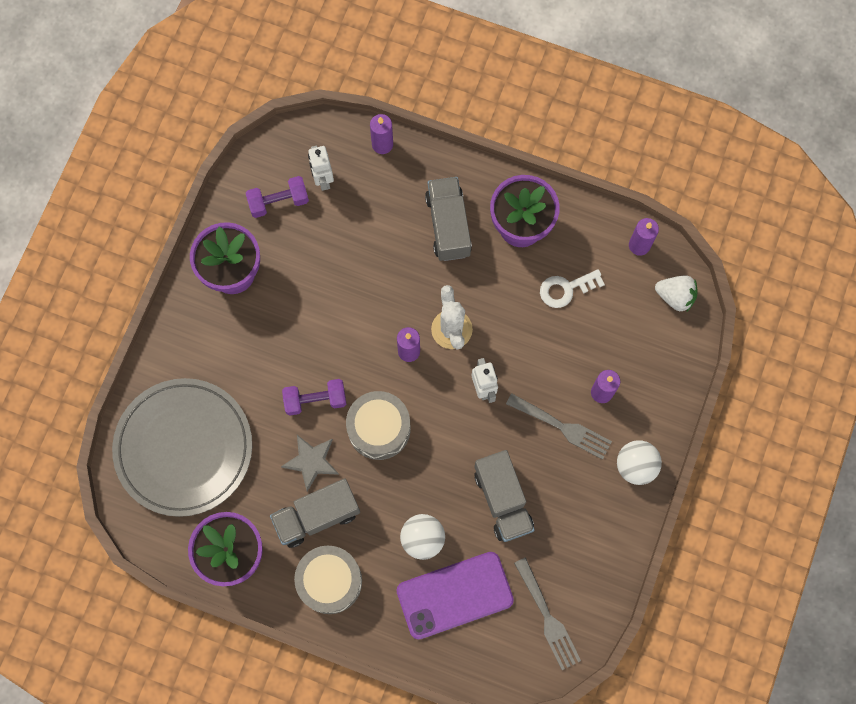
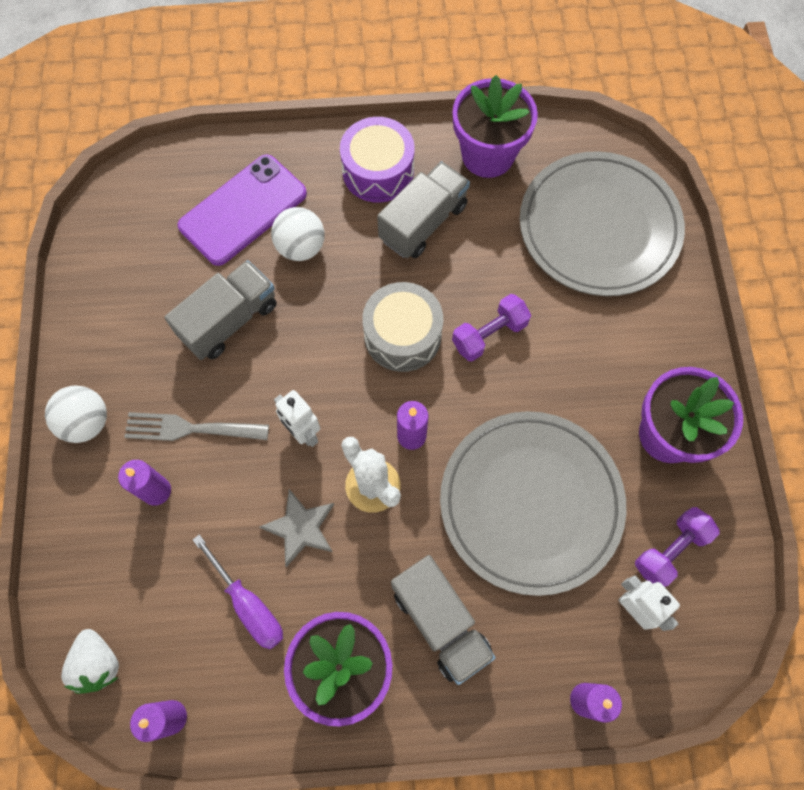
camera: 155 degrees right, 5 degrees down
(311, 461) = (458, 271): grey star -> grey star (300, 528)
(329, 581) = (378, 171): grey drum -> purple drum
(351, 270) = (530, 502): none -> grey plate
(503, 500) = (229, 320): grey truck -> grey truck turned 90 degrees clockwise
(548, 618) = (135, 229): grey fork -> none
(566, 289) = (249, 605): white key -> purple screwdriver
(675, 296) = (98, 663): white strawberry -> white strawberry turned 105 degrees counterclockwise

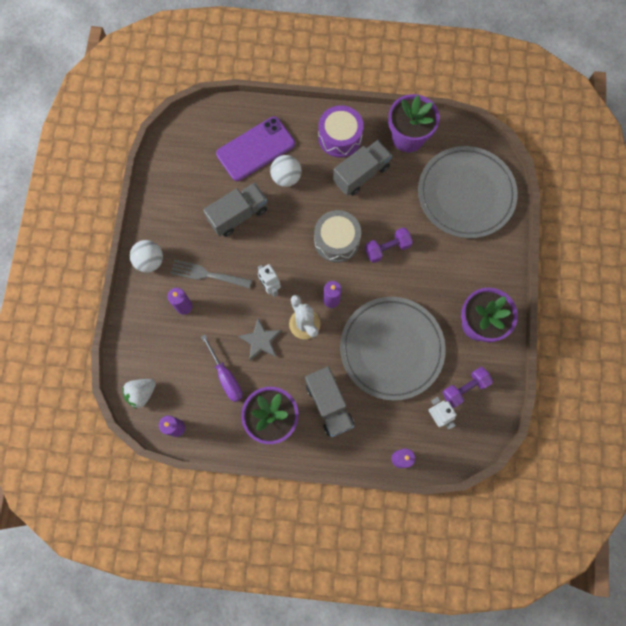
camera: 10 degrees right, 5 degrees up
(98, 663) = (141, 393): white strawberry -> white strawberry turned 60 degrees clockwise

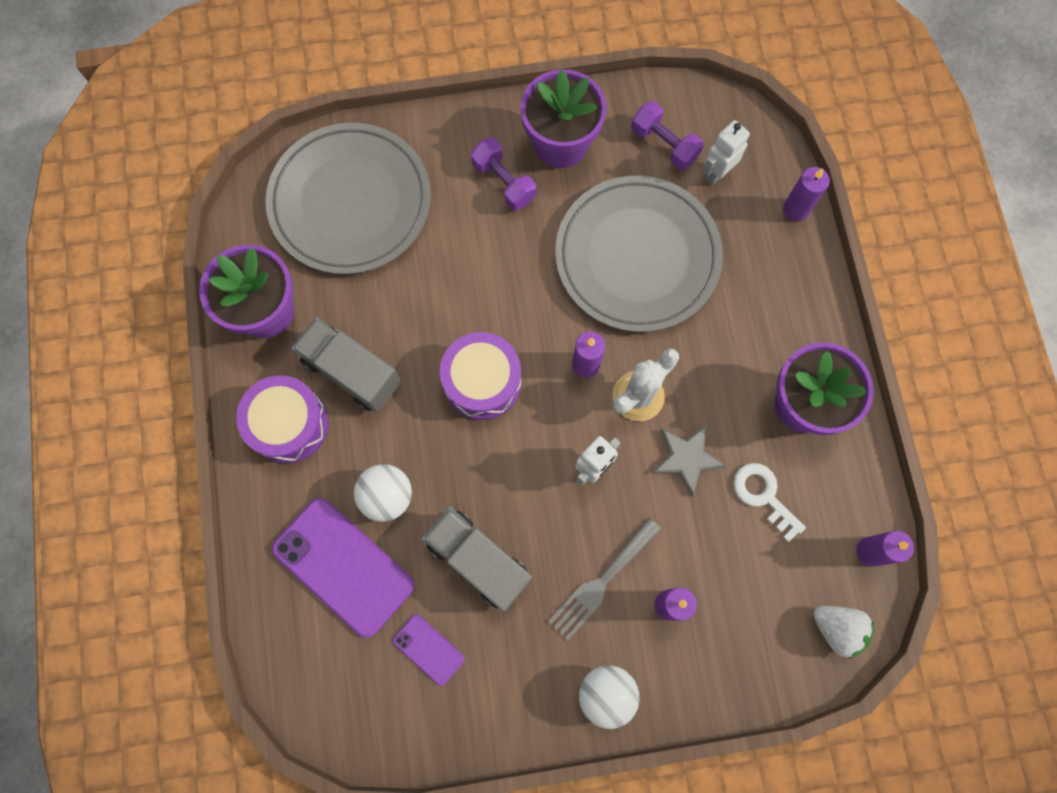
camera: 105 degrees left, 0 degrees up
(201, 180) = (429, 649): none -> purple phone
(207, 274) = (601, 582): grey fork -> grey fork turned 45 degrees clockwise
(226, 377) = (763, 496): purple screwdriver -> white key
(329, 404) = (752, 327): grey truck -> none
(336, 240) = (482, 382): grey drum -> purple drum
(387, 248) = (475, 300): purple dumbbell -> purple dumbbell (504, 182)

